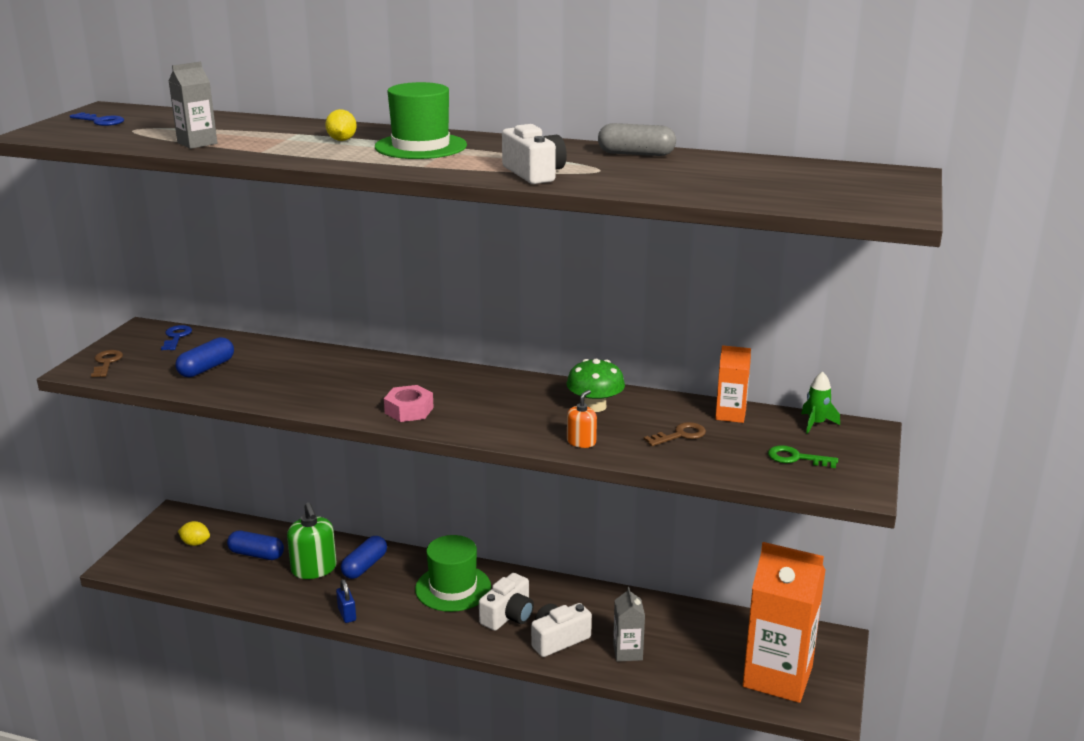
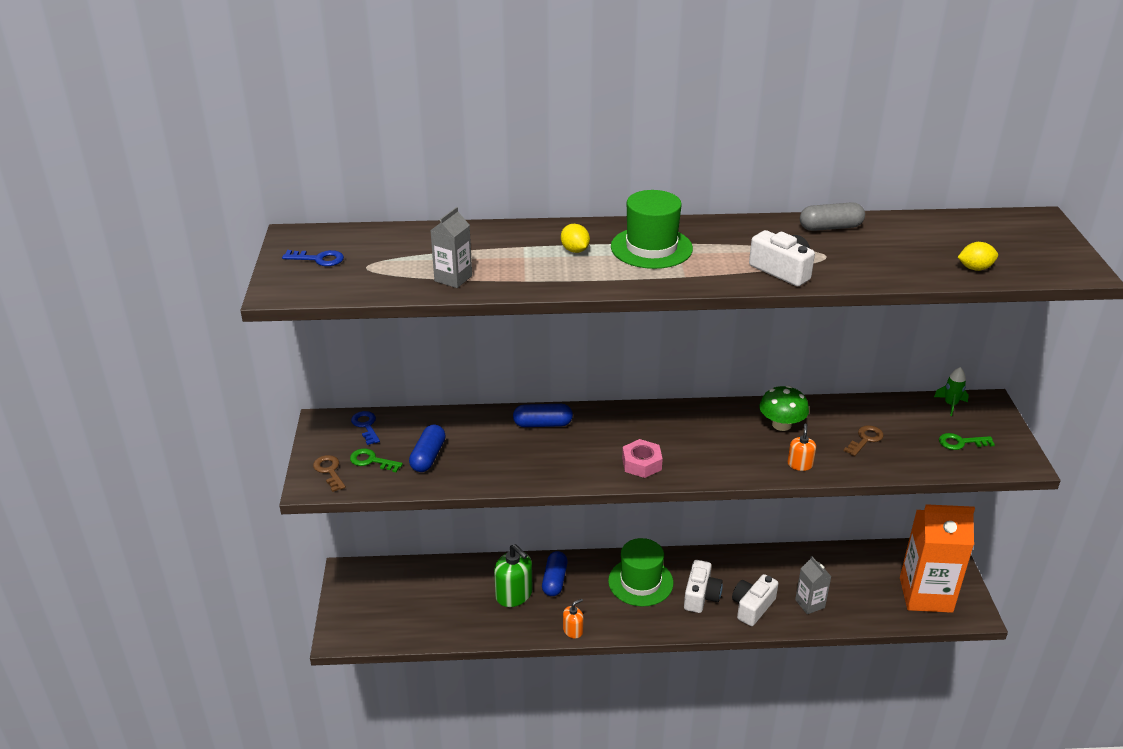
camera: 20 degrees left, 10 degrees up
(152, 362) = (372, 461): none -> green key
(195, 543) = (391, 596): yellow lemon -> yellow lemon (975, 268)
(256, 554) = (454, 593): blue capsule -> blue capsule (543, 424)
(347, 614) = (573, 630): blue padlock -> orange soap dispenser
(730, 415) = (885, 410): orange carton -> none

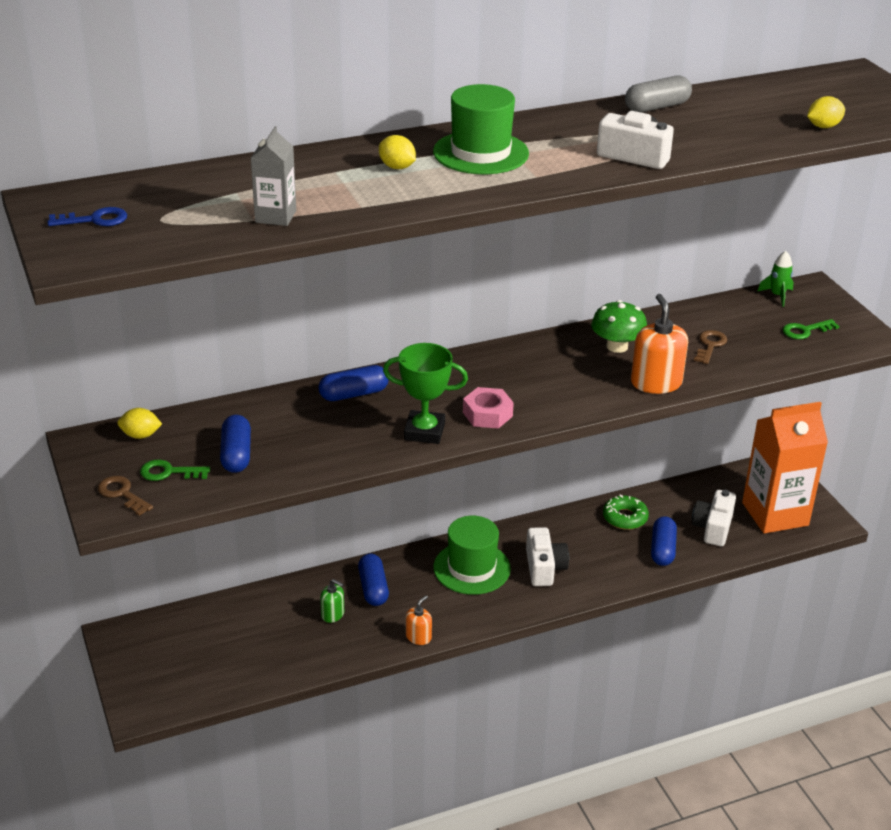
camera: 20 degrees left, 0 degrees up
(366, 426) = (140, 435): blue key -> yellow lemon
(514, 594) = (333, 614): green soap dispenser -> green soap dispenser, size x0.55
(583, 468) = (424, 431): none -> green trophy
(752, 607) = (604, 566): white camera -> white camera (713, 528)
(788, 567) = (625, 518): none -> green donut
(800, 464) = (656, 383): orange soap dispenser -> orange soap dispenser, size x1.81
(810, 604) = (662, 549): grey carton -> blue capsule

